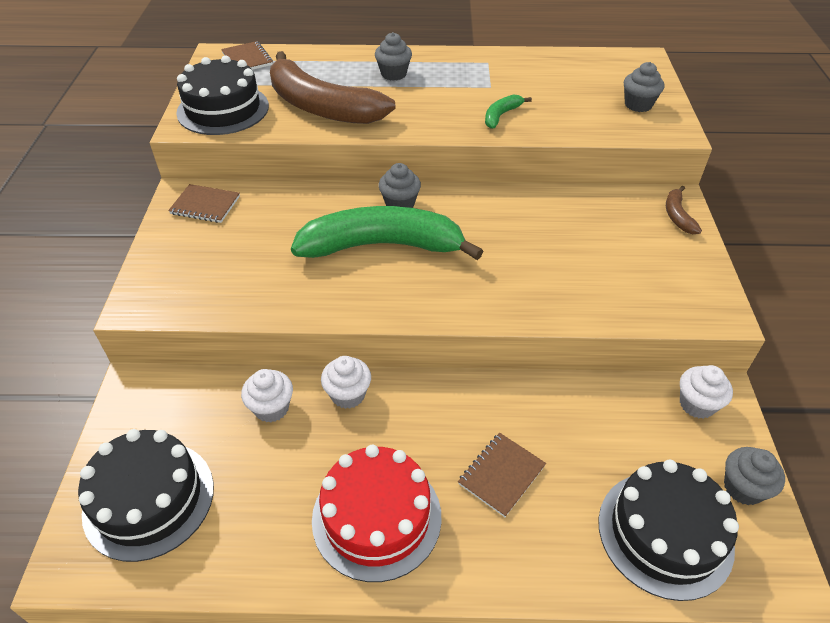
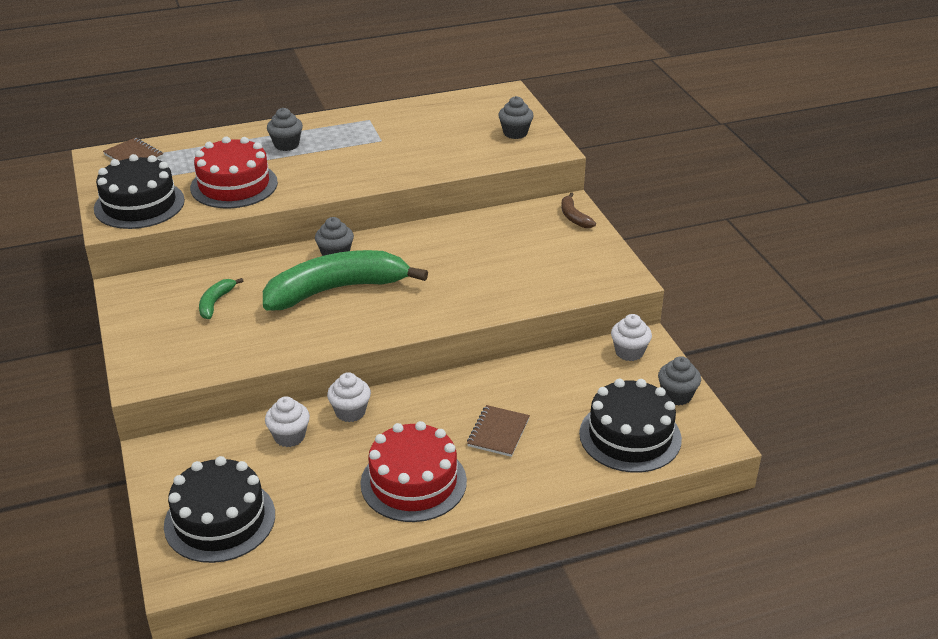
camera: 20 degrees left, 10 degrees down
(205, 205) = (153, 293): brown notebook -> none
(321, 107) = (234, 185): brown banana -> red cake
(501, 115) = (401, 163): green banana -> green banana (215, 303)

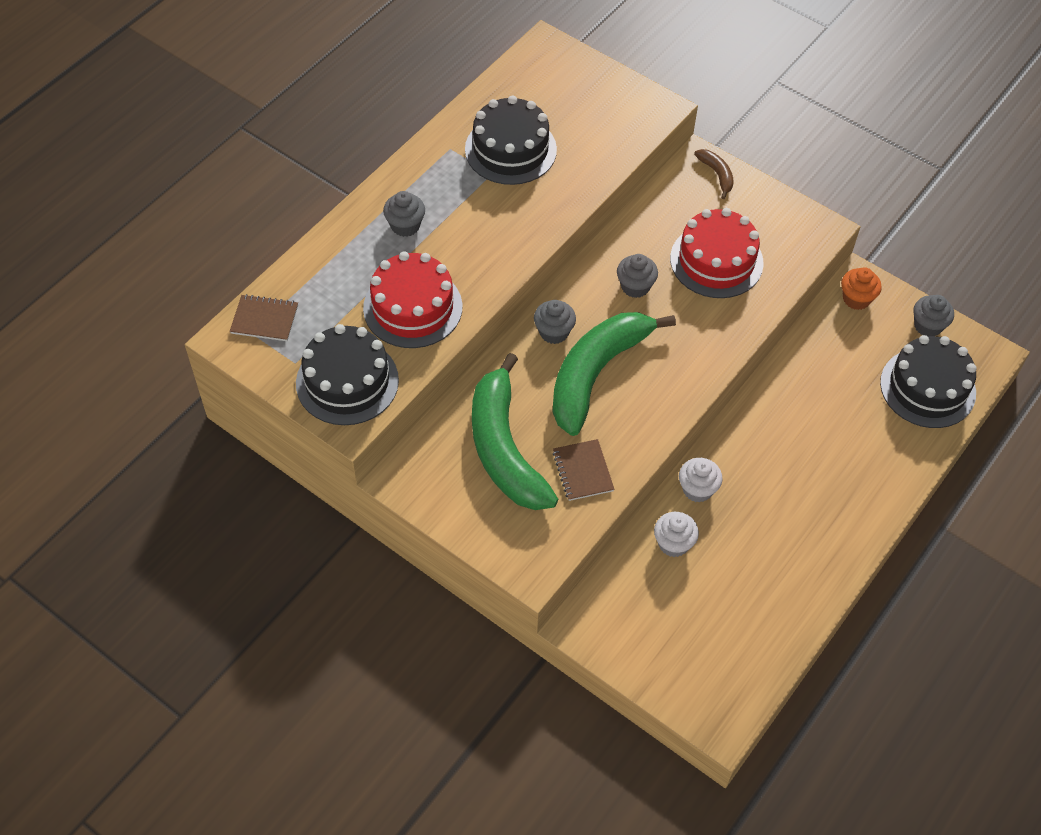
camera: 35 degrees left, 20 degrees up
(215, 303) = (504, 448): green banana -> green banana, size x2.43
(220, 520) = (701, 656): black cake -> black cake (510, 149)
(413, 482) = (811, 529): red cake -> red cake (716, 261)
(498, 432) = (830, 441): brown notebook -> brown notebook (582, 471)
(515, 133) = (607, 102): grey cupcake -> grey cupcake (635, 286)
(574, 217) = (717, 174): brown banana -> brown banana turned 150 degrees counterclockwise
(629, 352) = (856, 299): white cupcake -> orange cupcake

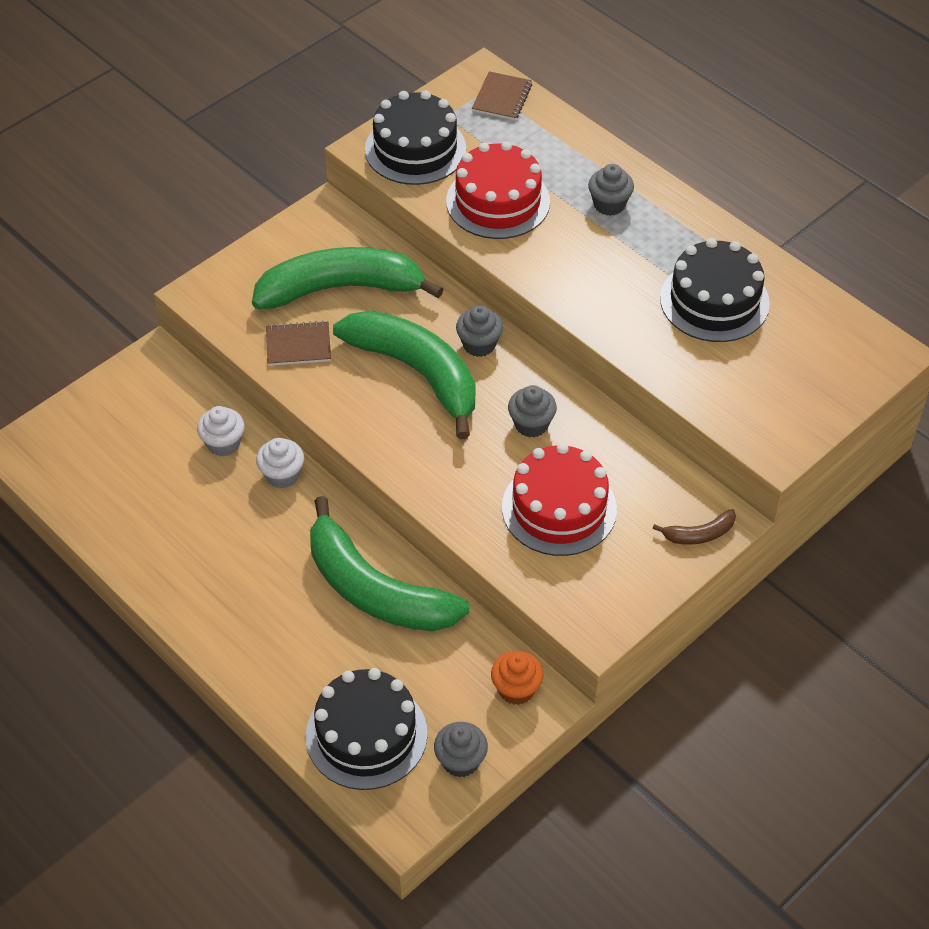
camera: 100 degrees right, 5 degrees down
(796, 401) = (375, 590): none -> green banana

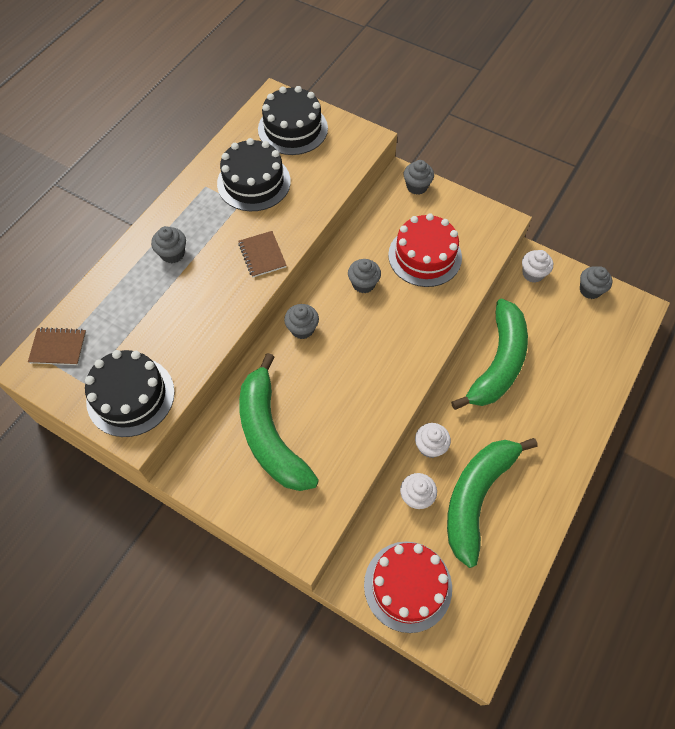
camera: 105 degrees left, 10 degrees up
(298, 345) = (336, 448): brown notebook -> brown notebook (262, 255)
(366, 734) = (598, 340): black cake -> black cake (292, 129)
(417, 372) = (339, 361): green banana -> green banana (476, 497)
(498, 201) = (182, 324): red cake -> red cake (407, 586)
(516, 689) = (533, 274): orange cupcake -> white cupcake
(699, 534) = (417, 186): brown banana -> grey cupcake

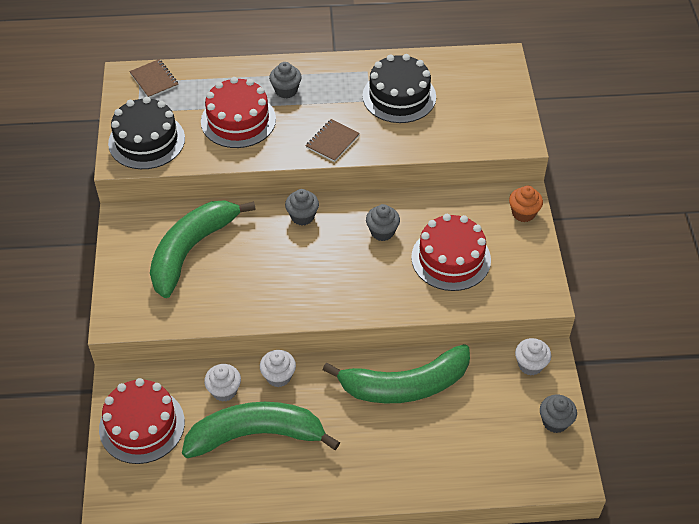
camera: 55 degrees right, 10 degrees down
(174, 309) = (238, 120): none -> red cake
(292, 129) = (480, 88): black cake -> none
(417, 186) = (523, 213): grey cupcake -> orange cupcake

